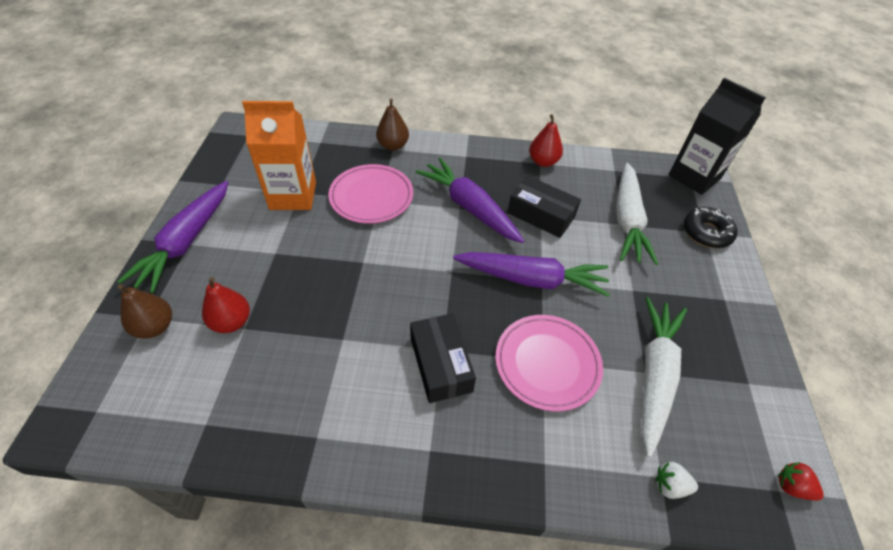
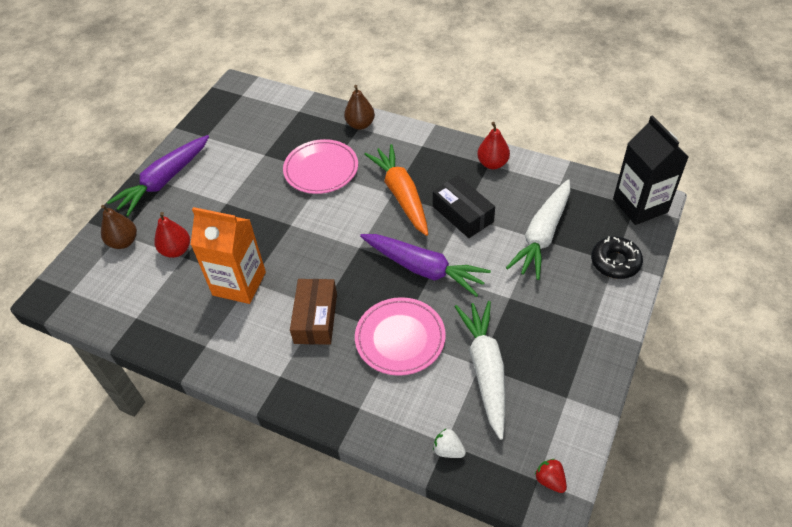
camera: 25 degrees right, 0 degrees up
(293, 195) = (257, 157): orange carton -> orange carton (239, 283)
(441, 364) = (315, 318): black box -> brown box
(469, 207) = (401, 195): purple carrot -> orange carrot
(654, 375) = (485, 370): white carrot -> white carrot turned 45 degrees counterclockwise

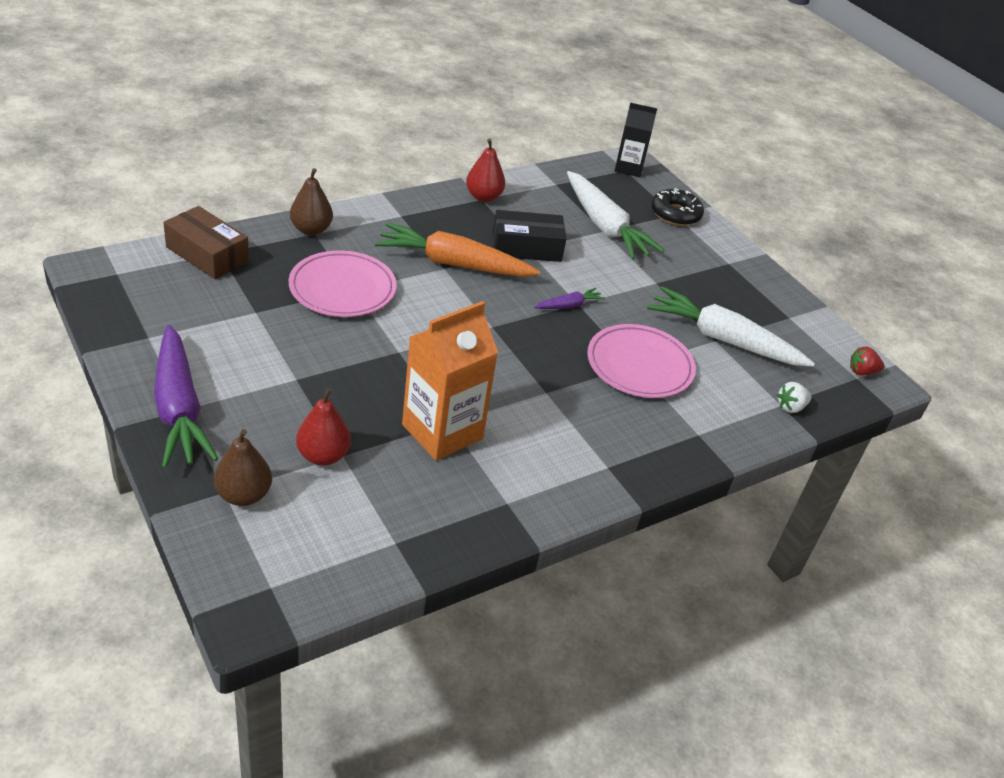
camera: 65 degrees left, 10 degrees down
(315, 318) = (556, 403): brown box -> brown box (207, 254)
(424, 269) = (569, 305): purple carrot -> purple carrot, size x0.45
(640, 205) = (628, 168): black carton -> black carton, size x0.63

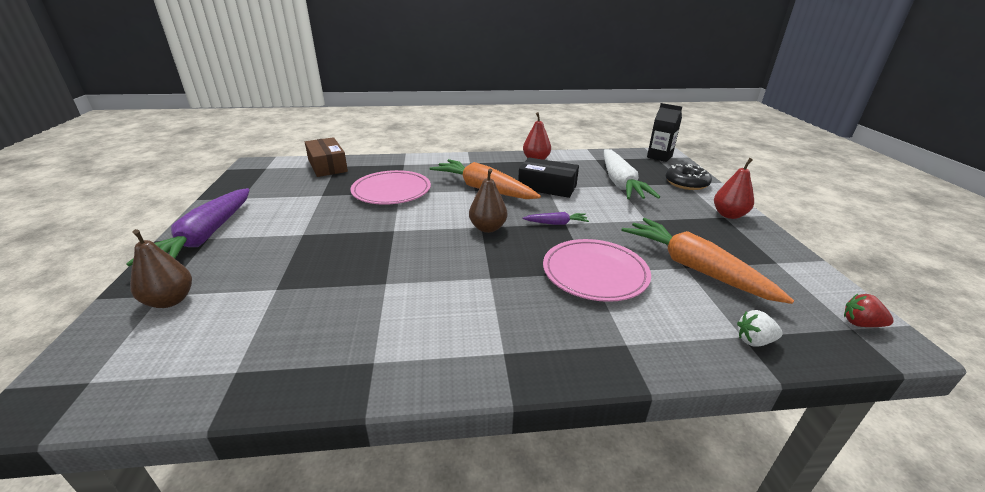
camera: 30 degrees right, 10 degrees down
(311, 230) = (403, 162): brown pear -> brown pear (487, 228)
(323, 456) = (261, 286): red pear -> red pear (729, 215)
(442, 432) = (372, 289): orange carton -> none
(723, 340) = (694, 268): white carrot -> orange carrot

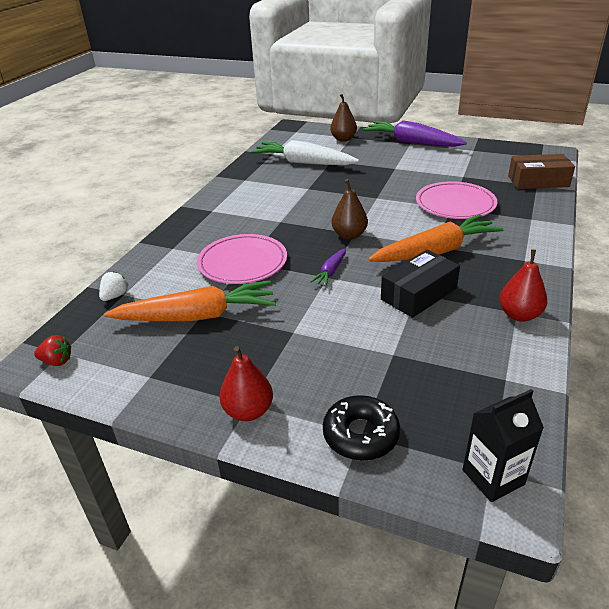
camera: 120 degrees right, 5 degrees up
(620, 183) = (398, 360): white carrot -> white carrot (303, 163)
(860, 324) = (57, 361): red strawberry -> red strawberry turned 45 degrees clockwise

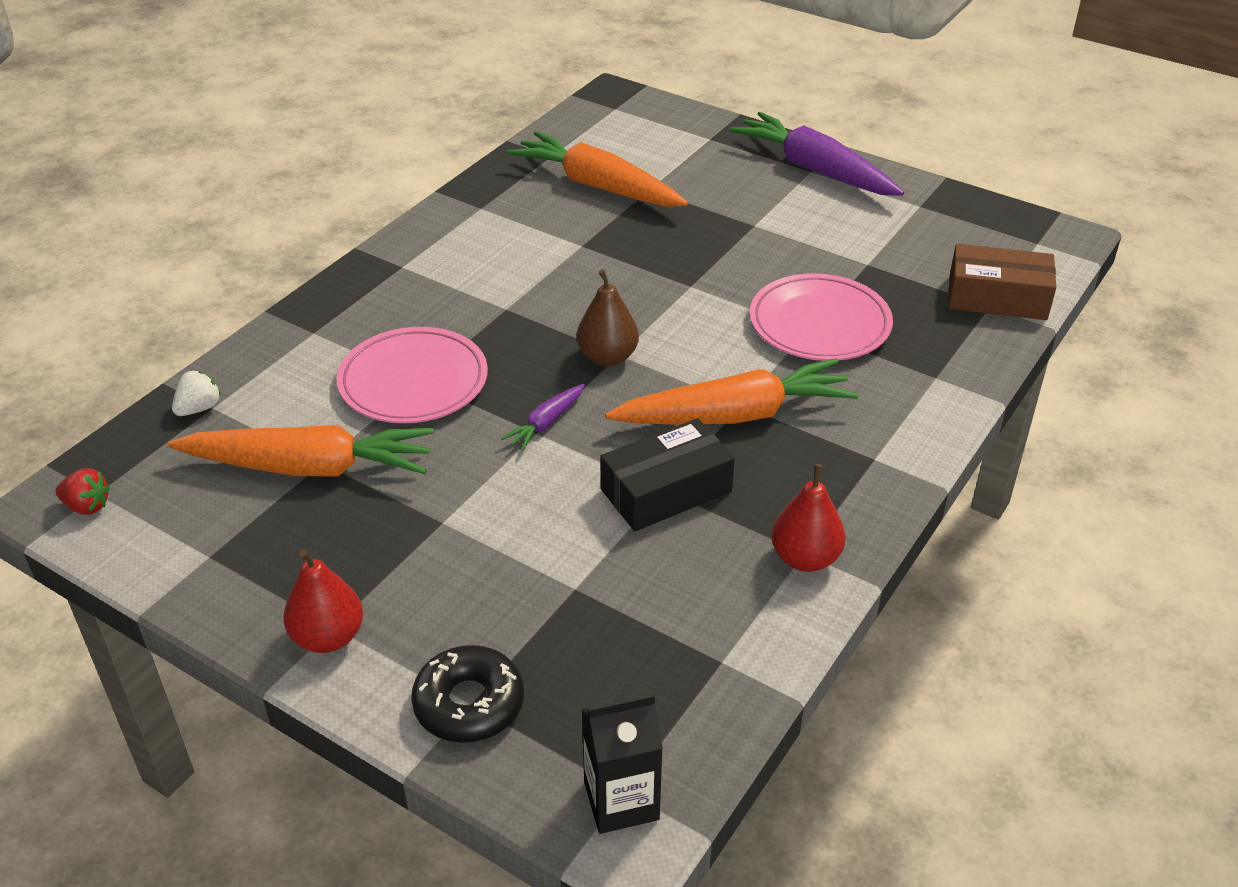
camera: 10 degrees right, 5 degrees up
(303, 163) = (597, 186): white carrot -> orange carrot
(343, 139) = (693, 141): brown pear -> none

